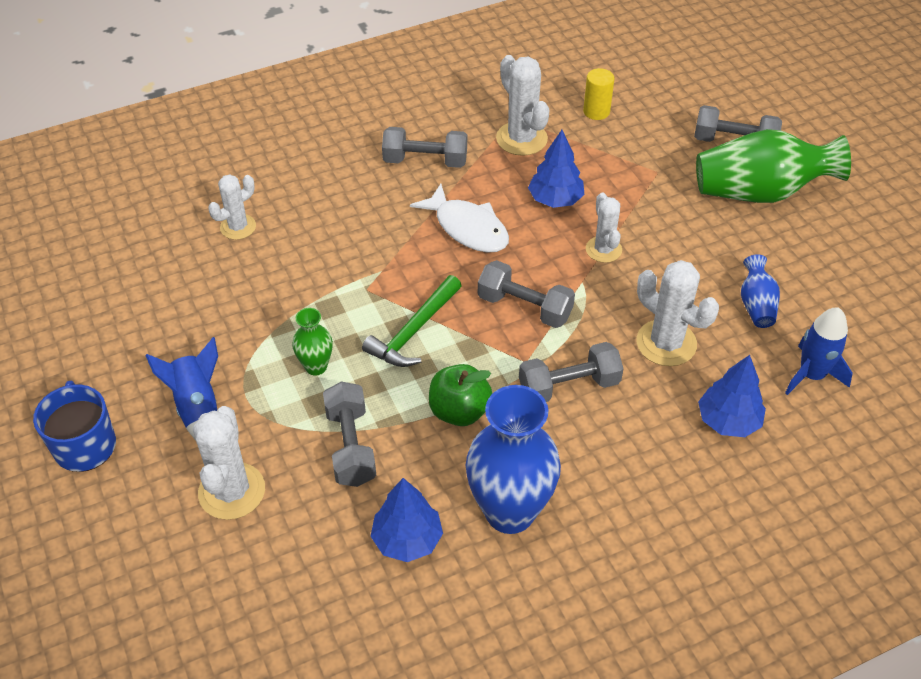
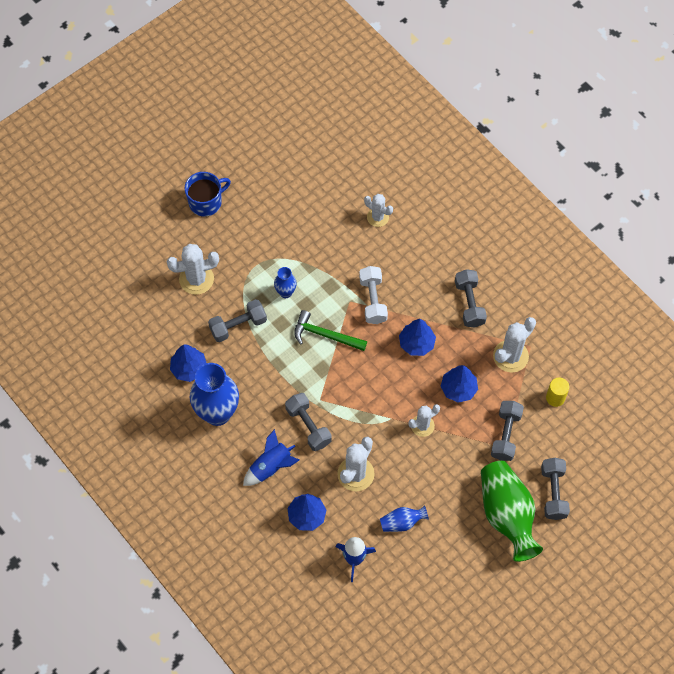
camera: 75 degrees right, 15 degrees up
(198, 408) = (242, 245): blue rocket -> blue rocket (271, 467)
(316, 366) = (285, 292): green vase -> blue vase
(376, 261) = (373, 300): none -> white dumbbell
(459, 411) = (275, 373): green apple -> none
(468, 228) = (416, 343): white fish -> blue tree
(524, 307) = (361, 390): grey dumbbell -> grey dumbbell (505, 435)

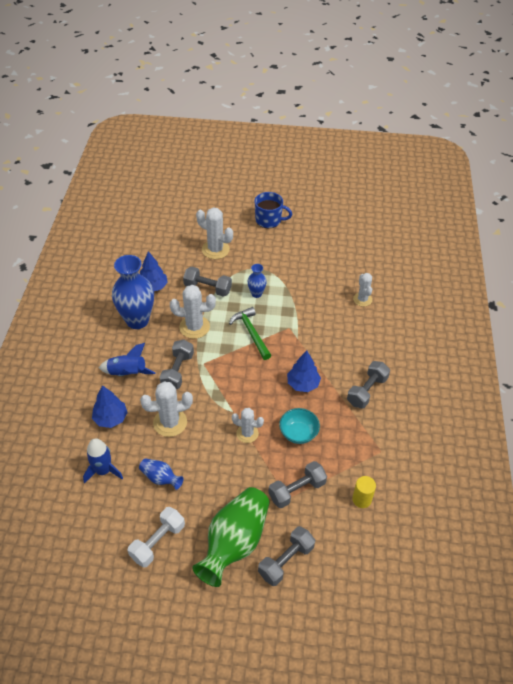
camera: 45 degrees right, 15 degrees down
(373, 300) = (304, 338): white dumbbell -> white dumbbell (158, 542)
(458, 389) = (298, 433): blue tree -> turquoise bowl
(510, 356) = (359, 445): white cactus -> white cactus (194, 327)

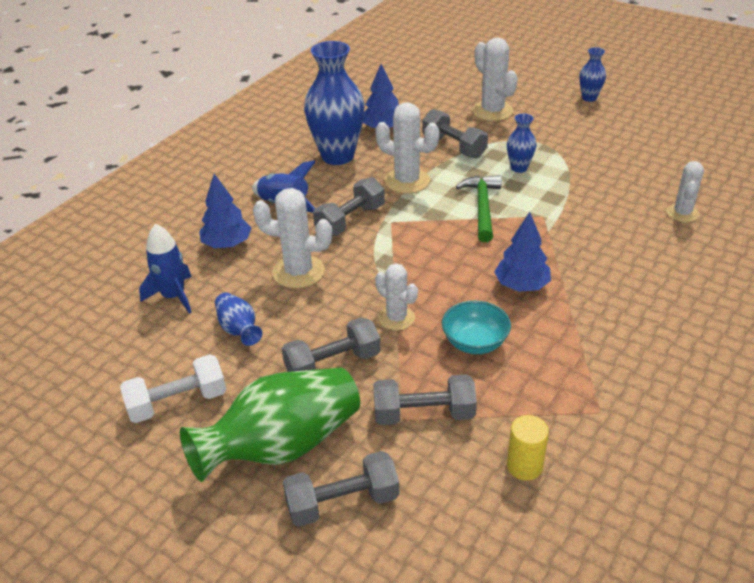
camera: 30 degrees right, 10 degrees down
(269, 220) = (589, 98): blue mug -> blue vase
(367, 391) = (623, 325): grey dumbbell -> grey dumbbell (333, 364)

